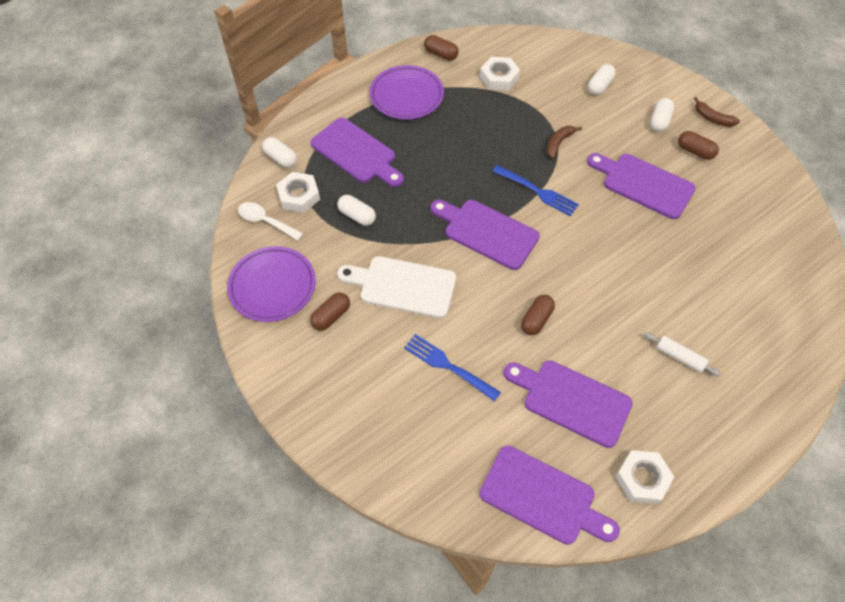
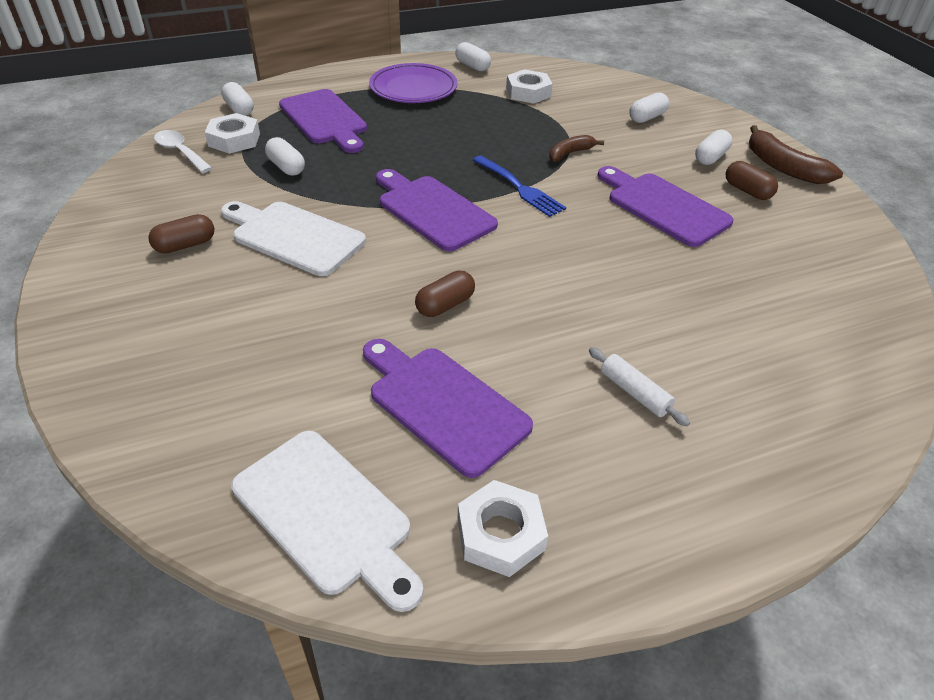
camera: 15 degrees right, 15 degrees down
(272, 286) = (140, 205): purple plate -> none
(440, 54) = (472, 66): brown capsule -> white capsule
(449, 366) = (295, 326): blue fork -> none
(542, 497) = (326, 514): purple cutting board -> white cutting board
(712, 118) = (783, 167): brown banana -> brown banana, size x1.65

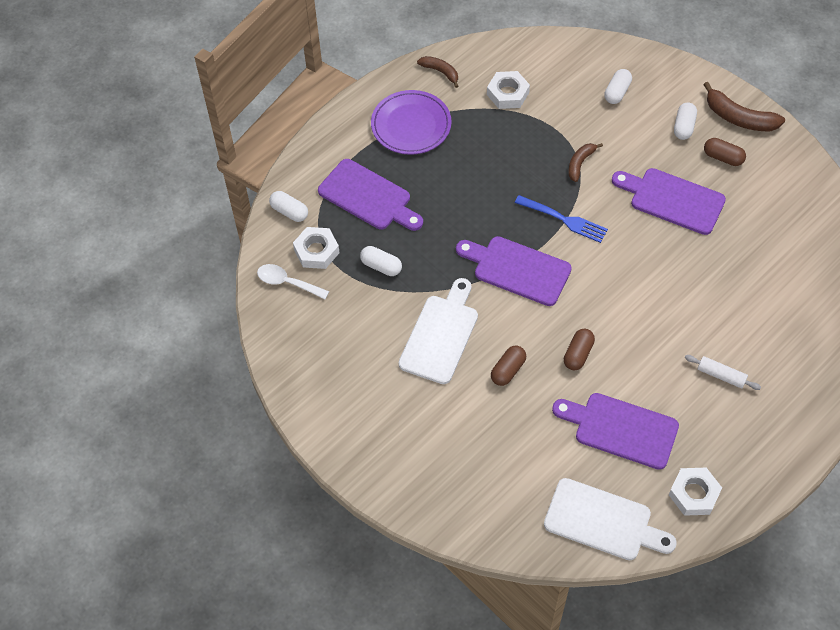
camera: 20 degrees left, 15 degrees up
(185, 245) = (373, 374): brown capsule -> brown capsule (508, 370)
(294, 237) = (440, 335): white cutting board -> white cutting board turned 105 degrees clockwise
(472, 66) = (440, 72): white capsule -> brown banana

